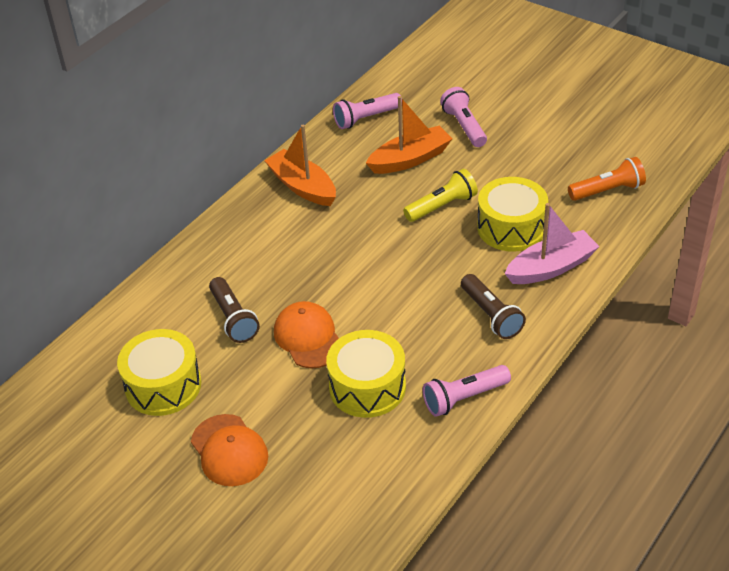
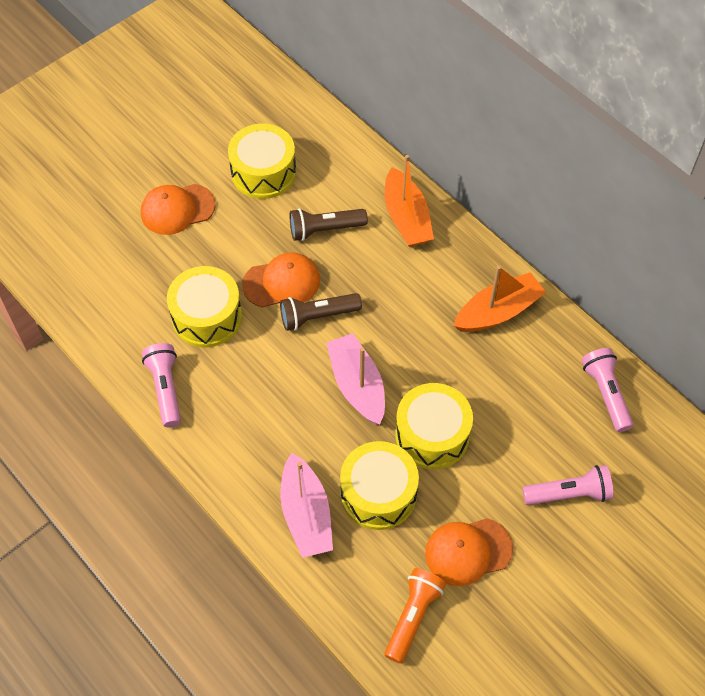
camera: 100 degrees right, 15 degrees up
(409, 260) = (357, 385): none -> pink boat
(410, 159) = (520, 422): orange boat -> orange boat (406, 218)
(442, 206) = (432, 435): yellow flashlight -> yellow drum
(491, 315) = (258, 439): brown flashlight -> brown flashlight (317, 316)
(538, 170) = (468, 551): none -> orange cap
(607, 190) = (412, 617): orange flashlight -> orange flashlight turned 150 degrees counterclockwise

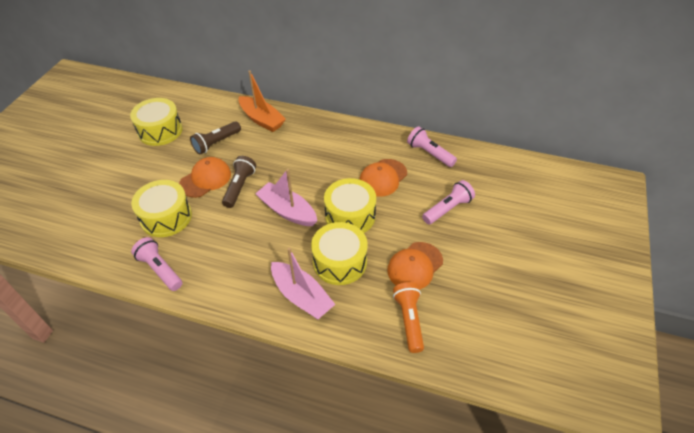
camera: 30 degrees left, 10 degrees down
(177, 209) = (113, 169): orange cap -> orange cap (383, 178)
(317, 316) = (239, 187): brown flashlight -> brown flashlight turned 150 degrees clockwise
(498, 312) = (344, 141): orange boat -> none

